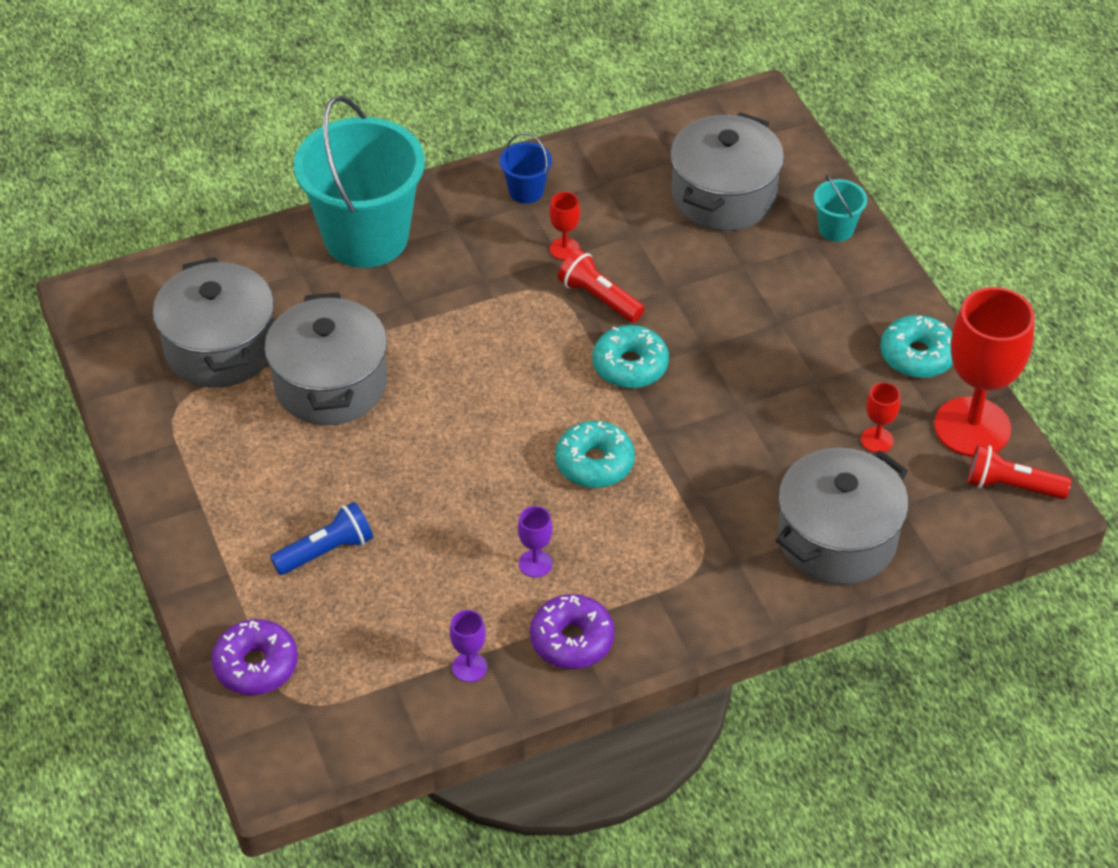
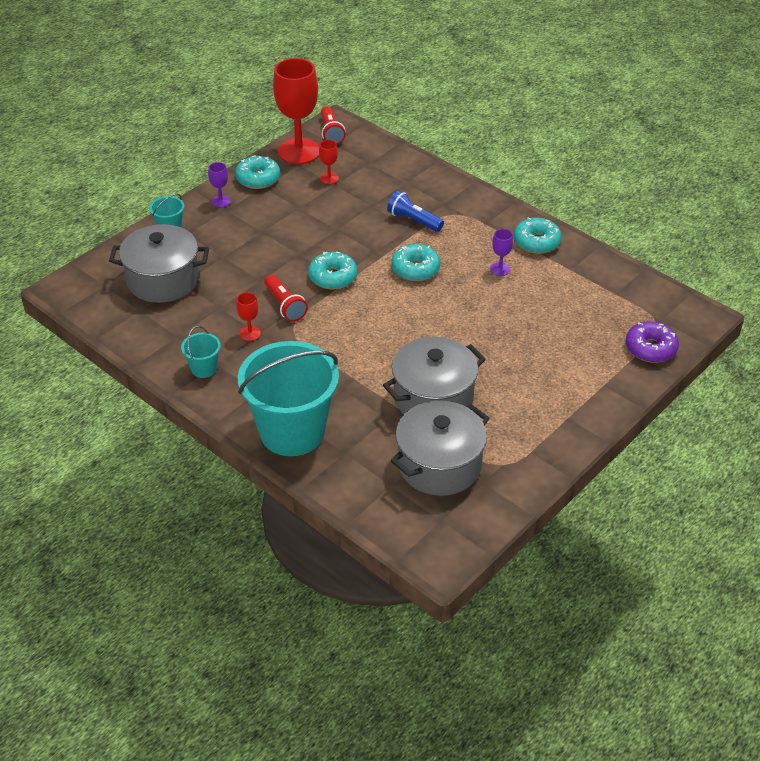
camera: 115 degrees left, 5 degrees down
(326, 551) = (556, 350): blue flashlight -> blue flashlight (413, 220)
(469, 667) = (583, 271): purple goblet -> purple goblet (221, 201)
(526, 191) = (204, 368): blue bucket -> turquoise bucket
(572, 640) = (536, 242): purple donut -> turquoise donut
(599, 298) = (285, 305): red flashlight -> red flashlight turned 45 degrees counterclockwise
(837, 538) = (404, 176): grey pot -> none

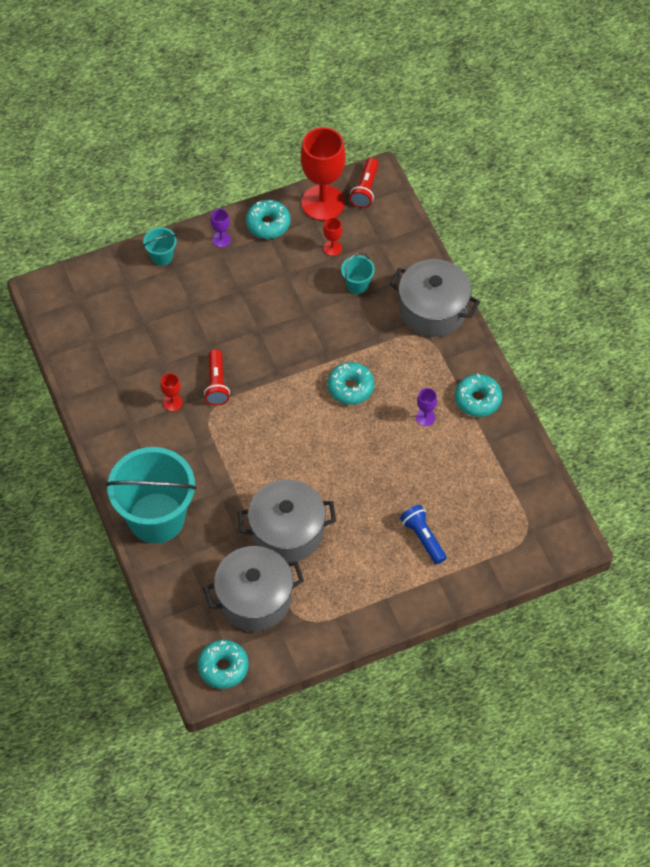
camera: 25 degrees right, 15 degrees up
(163, 280) = (129, 314): grey pot -> grey pot (433, 310)
(204, 368) = (118, 425): turquoise bucket -> turquoise bucket (357, 284)
(333, 277) = (273, 368): turquoise donut -> turquoise donut (223, 667)
(413, 220) = (381, 330): blue flashlight -> blue flashlight (423, 538)
(650, 348) = (502, 558): purple donut -> none

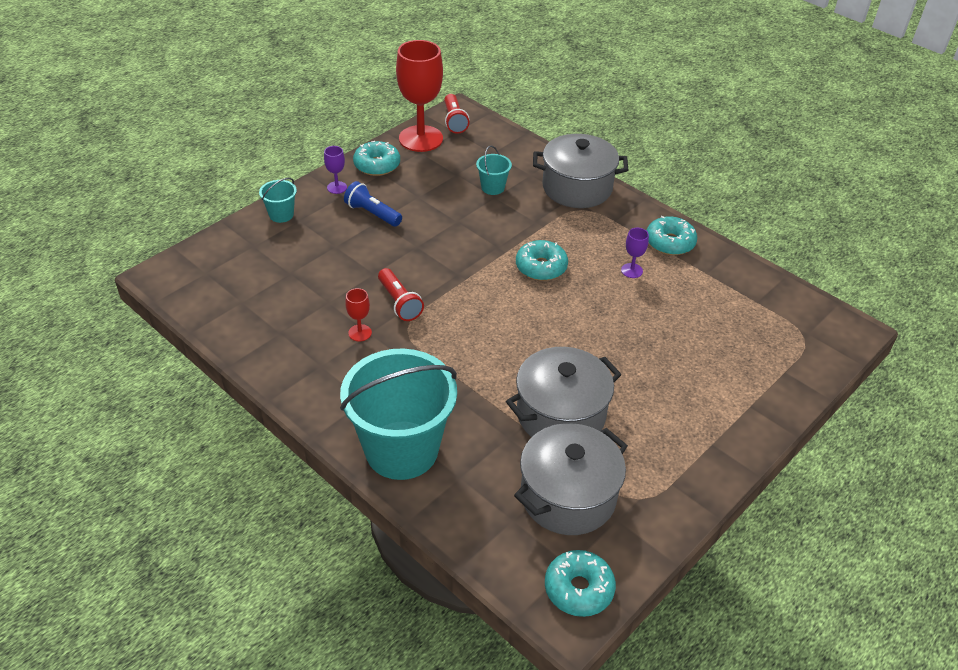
camera: 25 degrees left, 15 degrees down
(332, 248) = (451, 167): red goblet -> none
(423, 538) = (707, 373): blue flashlight -> blue flashlight (372, 213)

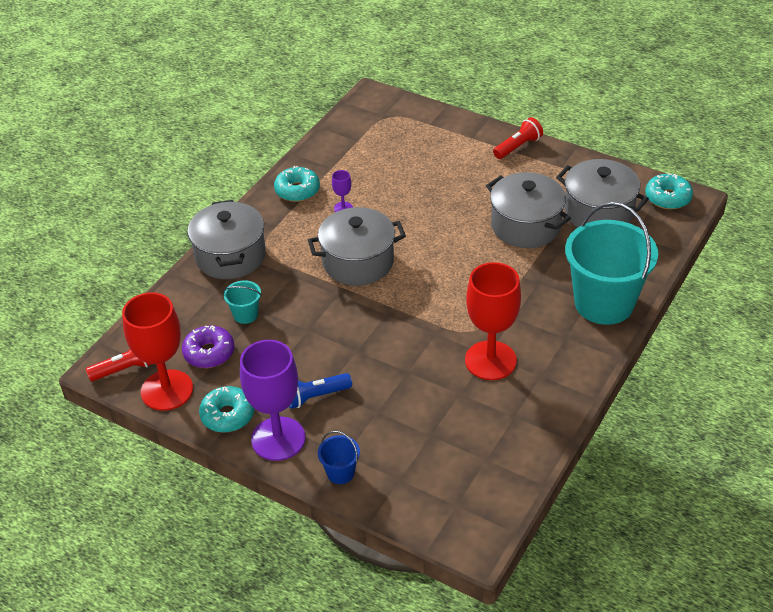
camera: 100 degrees left, 0 degrees up
(281, 215) = (340, 472): turquoise bucket -> blue bucket
(337, 187) = (278, 439): purple goblet -> purple goblet, size x2.36
(360, 333) = (490, 360): red goblet -> red goblet, size x2.36
(372, 213) = (316, 396): blue flashlight -> blue flashlight turned 45 degrees clockwise
(399, 302) = (441, 344): red flashlight -> red flashlight (518, 147)
(453, 163) = (209, 353): none -> purple donut
(541, 267) = (358, 262): turquoise donut -> grey pot

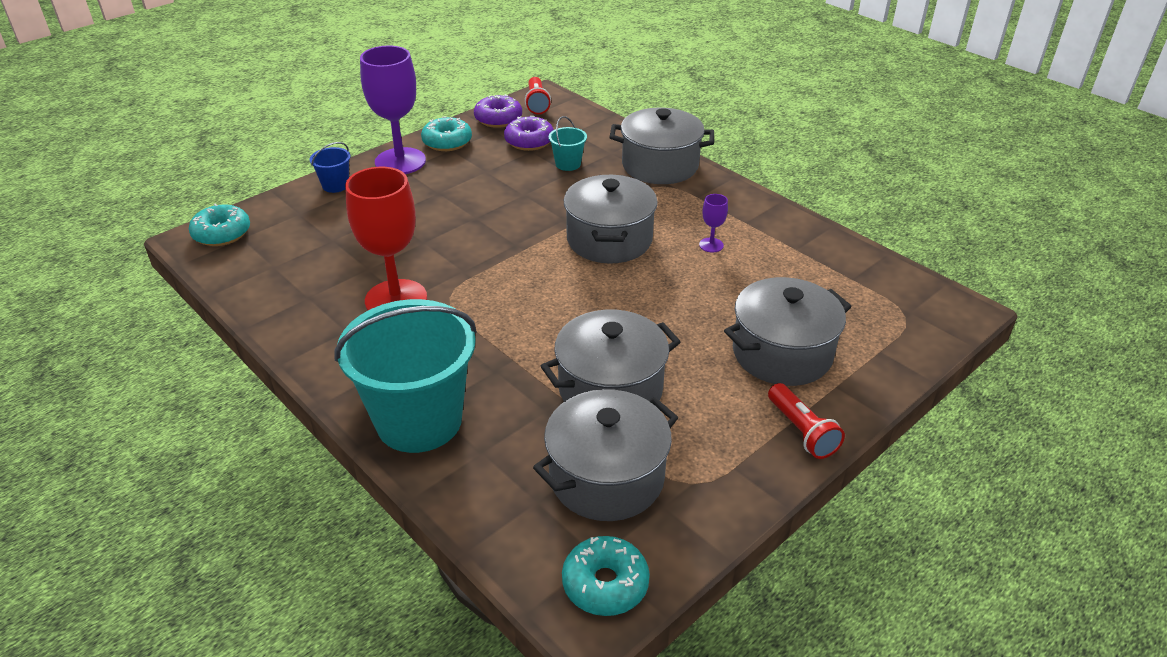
camera: 105 degrees right, 5 degrees down
(167, 390) = (498, 119): red goblet -> purple donut
(297, 190) = (757, 219): turquoise donut -> turquoise donut (222, 233)
(316, 396) = (433, 186): blue flashlight -> none
(452, 161) = (782, 353): none -> grey pot

